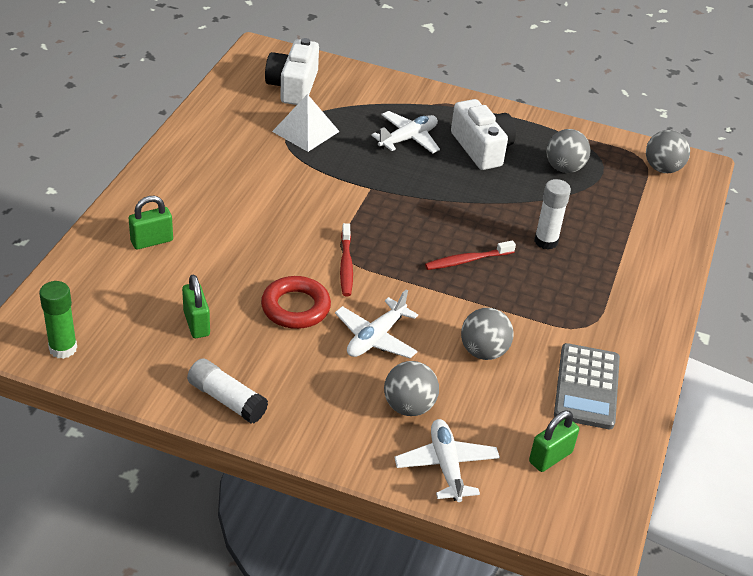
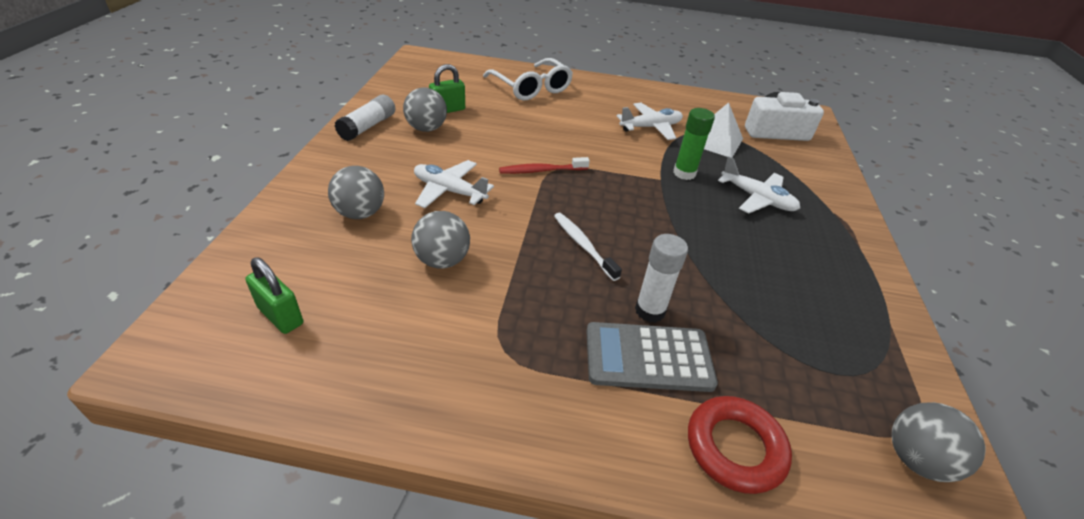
camera: 80 degrees right, 0 degrees up
(63, 348) = (414, 69): green glue stick -> green glue stick (684, 173)
(152, 241) = (531, 88): green padlock -> white glasses
(295, 307) = (478, 149): red ring -> red ring (735, 447)
(446, 466) = (280, 239): white plane -> white plane (650, 127)
(467, 260) = (583, 245): red toothbrush -> white toothbrush
(482, 148) = (788, 252): white camera -> none
(564, 168) = (812, 329): grey ball -> grey ball (426, 128)
(586, 387) = (394, 350): grey calculator -> grey calculator (648, 357)

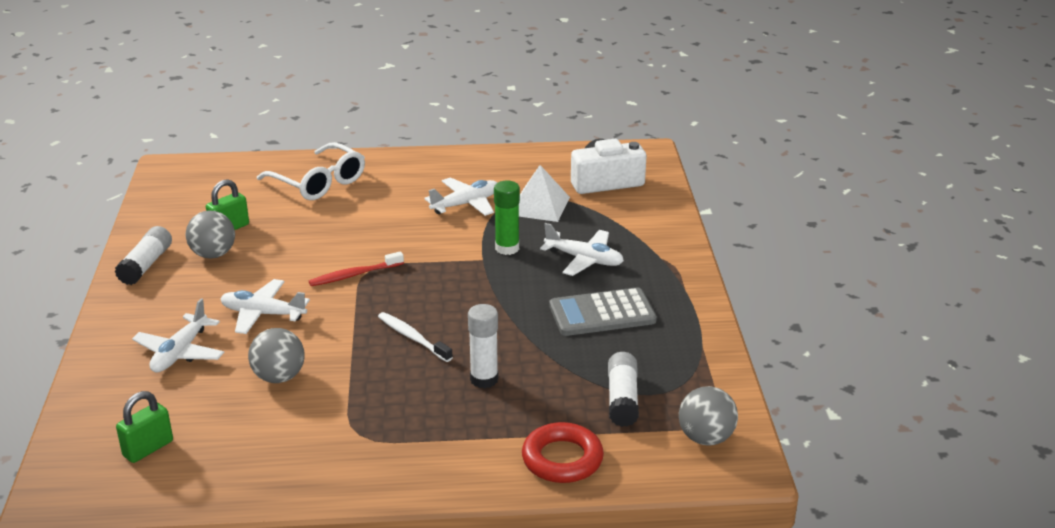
camera: 10 degrees left, 10 degrees down
(280, 316) = (148, 448): green padlock -> green padlock turned 75 degrees counterclockwise
(360, 213) = (180, 352): grey ball -> white plane
(648, 357) = (486, 414): grey calculator -> grey calculator (602, 313)
(805, 374) = (622, 399): none -> white glue stick

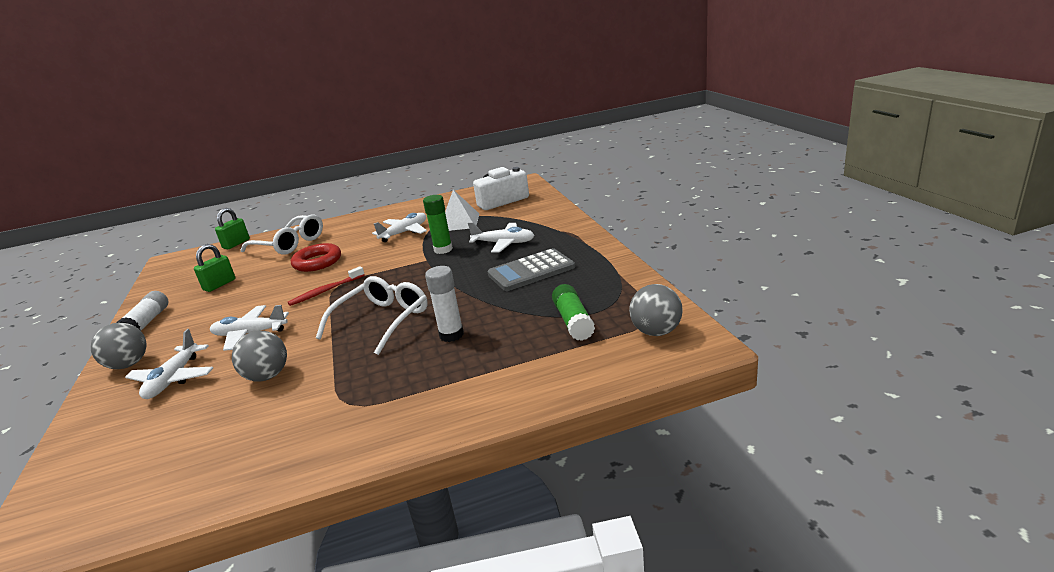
camera: 10 degrees left, 5 degrees down
(148, 448) = (135, 469): green padlock -> green padlock (236, 244)
(213, 254) = (206, 304): grey ball -> grey ball (128, 364)
(412, 338) = (382, 320): white toothbrush -> white glasses
(562, 459) = (541, 377): red ring -> red ring (317, 262)
(622, 399) = (573, 321): white glue stick -> green glue stick

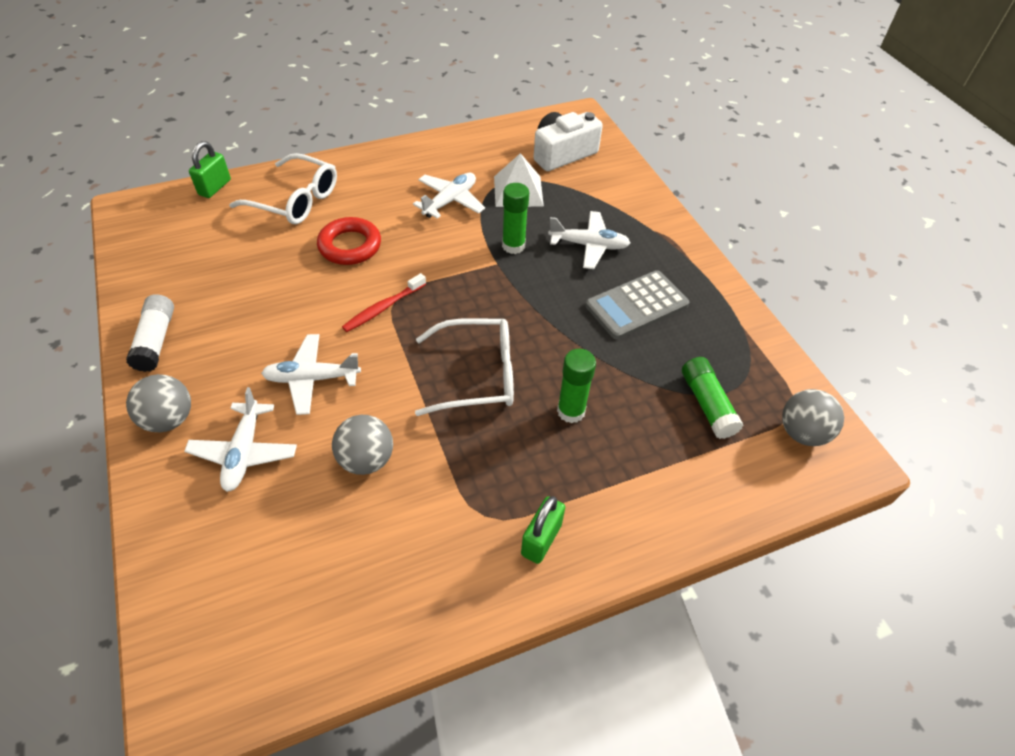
camera: 10 degrees left, 25 degrees up
(219, 285) = (227, 274): green padlock -> green padlock (541, 539)
(382, 320) = (477, 375): white glasses -> white glasses turned 60 degrees clockwise
(451, 335) = (571, 411): white glue stick -> green glue stick

